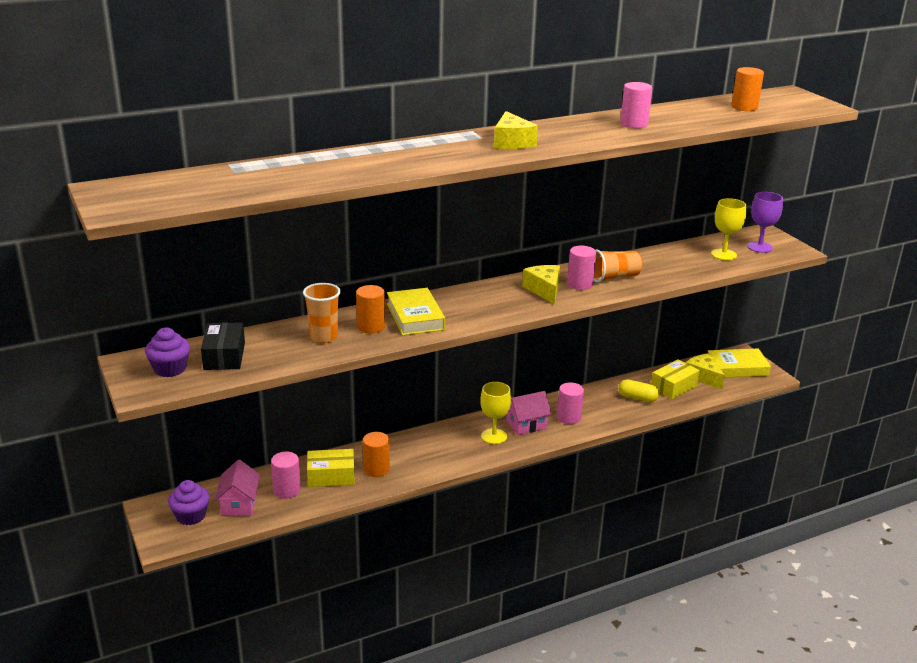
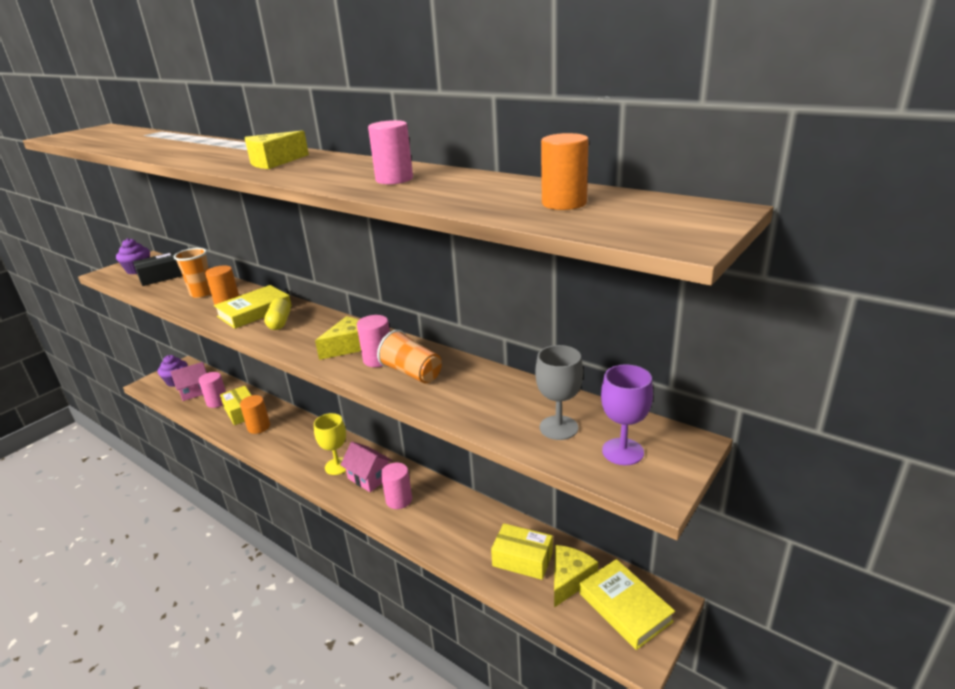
camera: 65 degrees right, 0 degrees up
(637, 398) = (473, 537): yellow capsule -> yellow capsule (279, 322)
(723, 255) = (558, 428): yellow goblet -> grey goblet

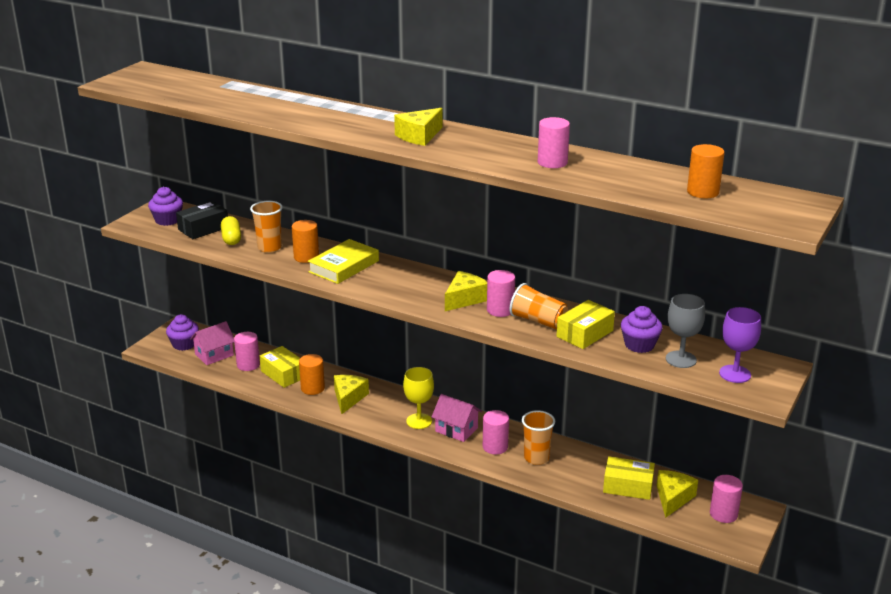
camera: 10 degrees left, 0 degrees up
(279, 322) = (379, 277): yellow capsule -> yellow capsule (231, 239)
(285, 438) = (348, 398): none -> yellow cheese
(436, 516) = (536, 458): none -> orange cup
(456, 390) = (584, 334): none -> yellow box
(515, 406) = (639, 345): none -> purple cupcake
(625, 607) = (723, 514): yellow book -> pink cylinder

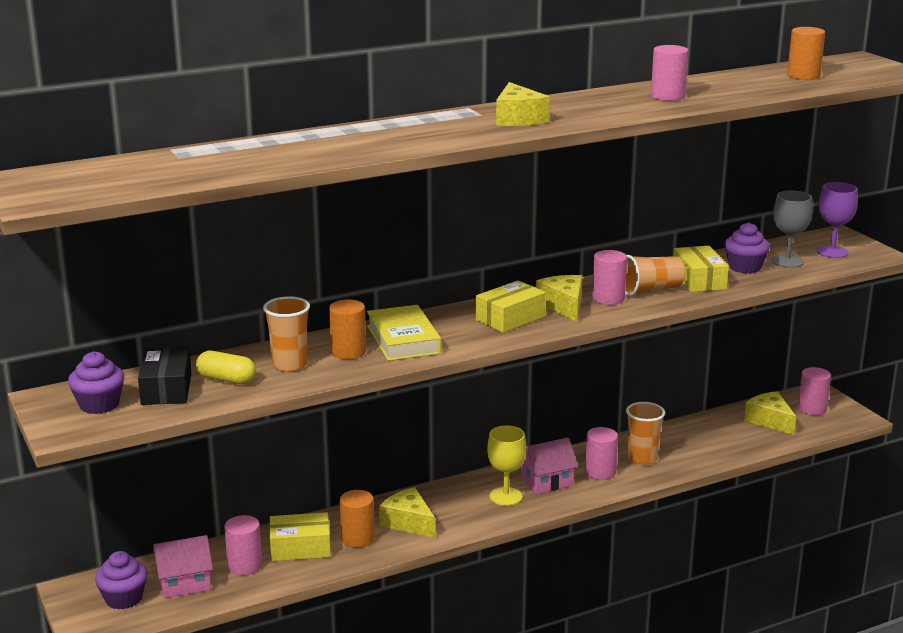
camera: 55 degrees left, 5 degrees down
(214, 355) = (184, 583): pink house -> pink house turned 75 degrees clockwise
(628, 486) = (732, 433): yellow box -> yellow box (510, 318)

